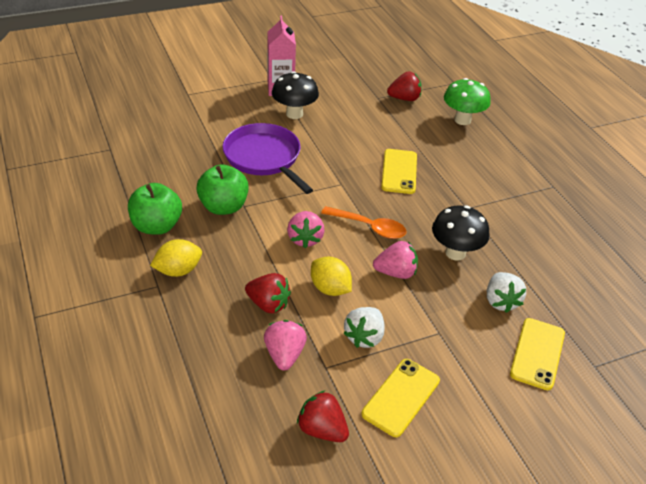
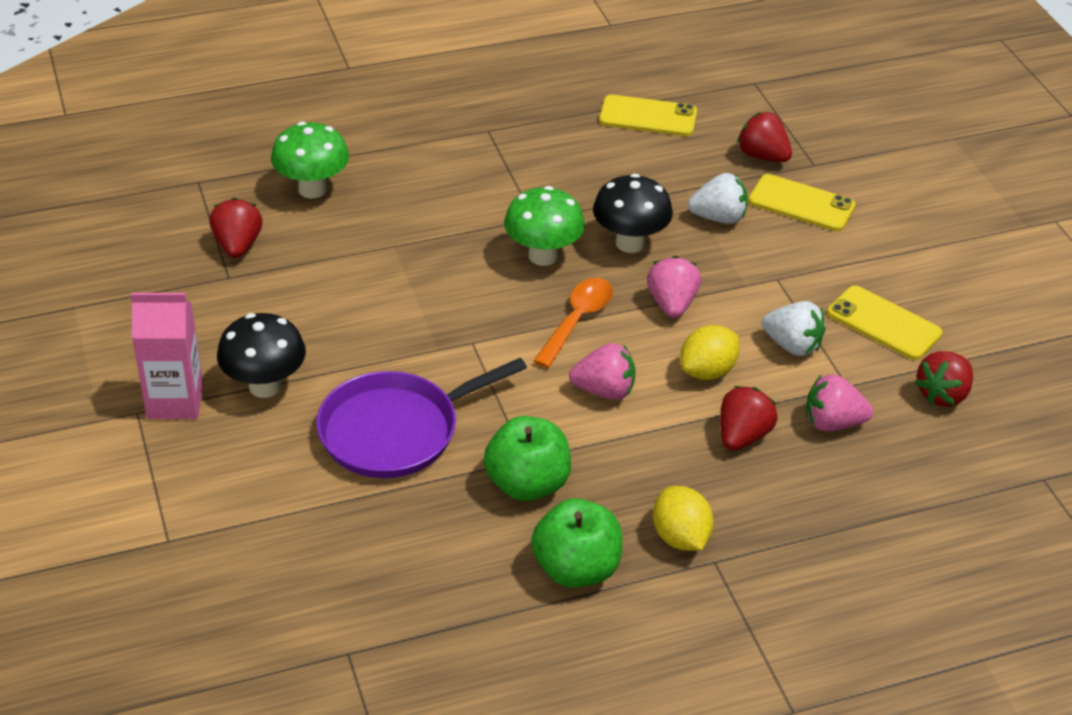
camera: 85 degrees left, 0 degrees up
(399, 171) = (444, 275): yellow phone -> yellow phone (648, 117)
(429, 212) = (543, 256): none -> green mushroom
(590, 332) = (762, 156): none -> red strawberry

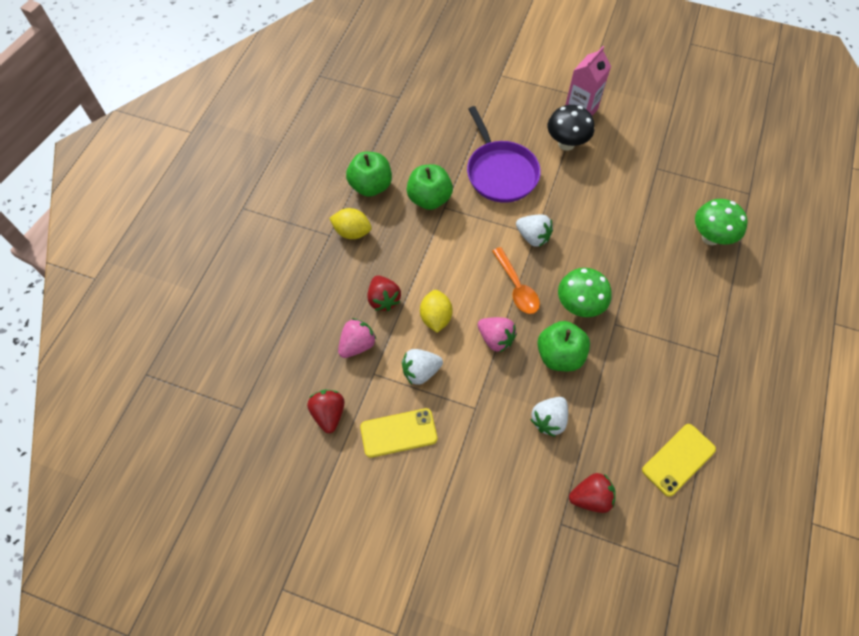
camera: 130 degrees right, 20 degrees up
(238, 245) = (680, 183): red strawberry -> none
(395, 431) = (500, 172): purple pan -> purple pan turned 150 degrees clockwise
(480, 342) = (533, 237): none -> white strawberry
(604, 391) = (459, 265): pink strawberry -> none
(630, 243) = (559, 355): black mushroom -> green apple
(801, 204) = (528, 479): yellow phone -> none

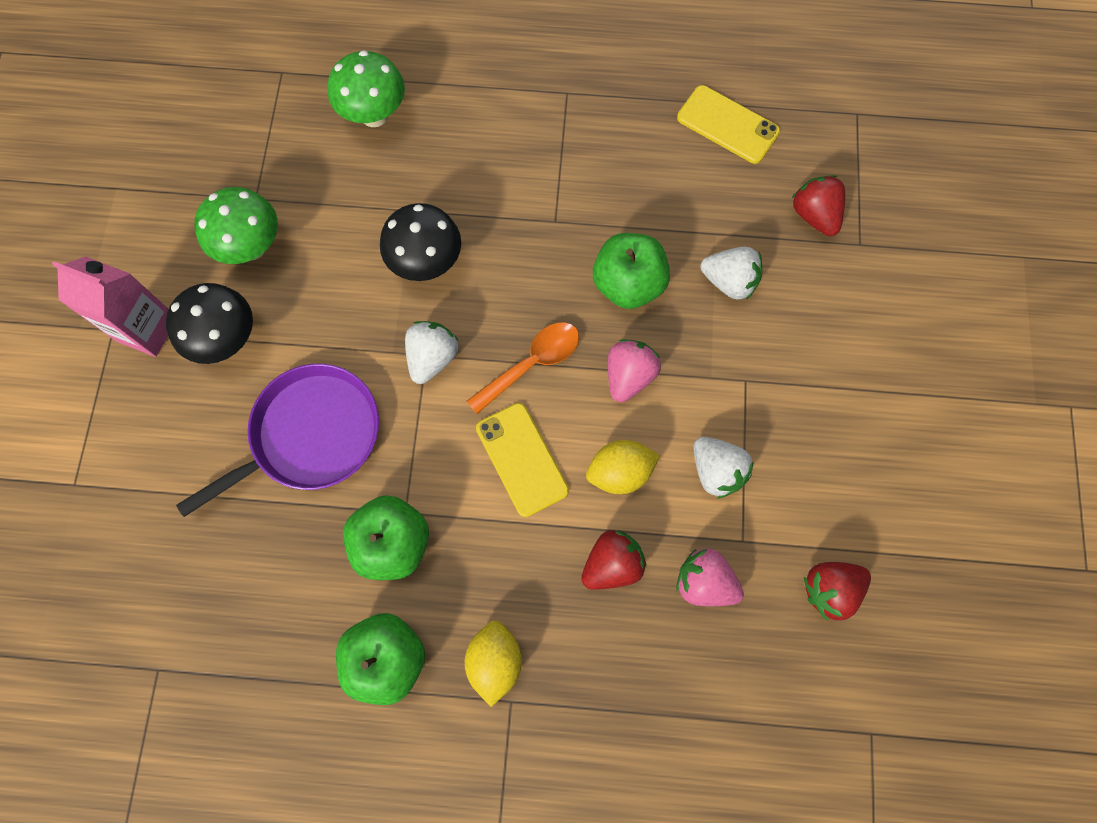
camera: 105 degrees left, 10 degrees up
(398, 433) = (820, 477): yellow phone -> yellow phone (522, 459)
(579, 306) = (540, 272): green mushroom -> green mushroom (251, 247)
(597, 246) = (426, 263): none -> black mushroom

